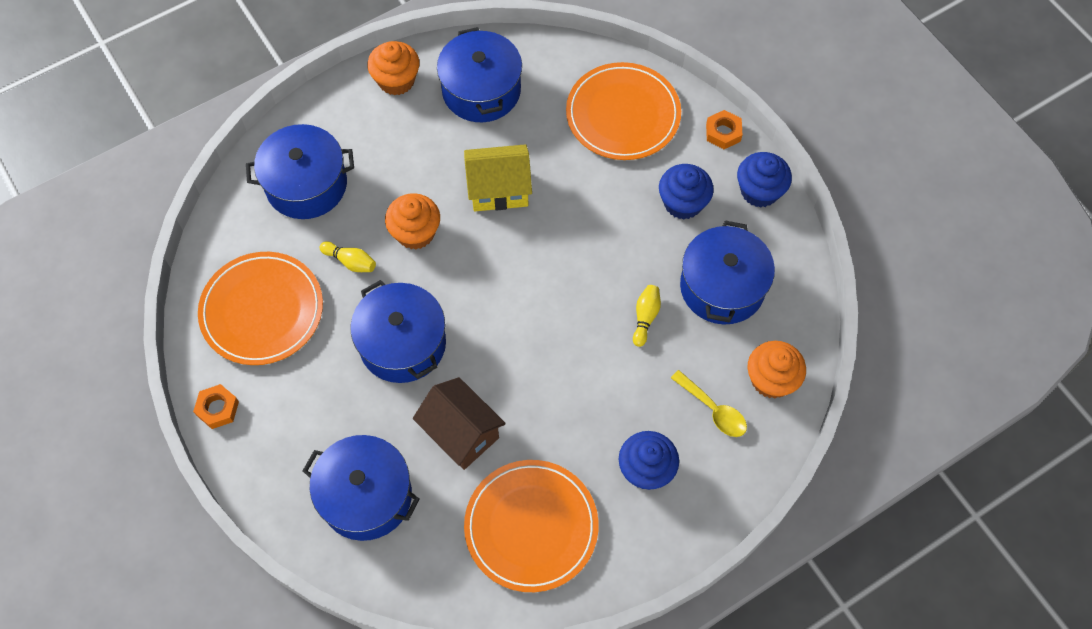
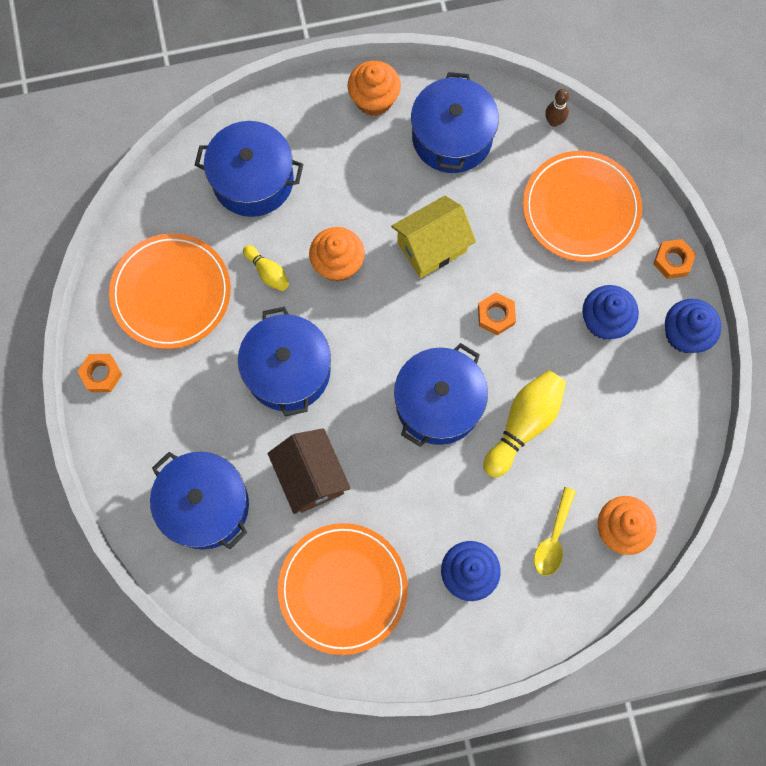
camera: 20 degrees right, 10 degrees up
(499, 190) = (432, 247): yellow house -> yellow house turned 45 degrees counterclockwise
(569, 49) = (554, 121): none -> brown bowling pin
(582, 230) = (496, 315): none -> orange nut
(645, 317) = (523, 424): yellow bowling pin -> yellow bowling pin, size x1.86
(713, 410) = (553, 538): yellow spoon -> yellow spoon turned 45 degrees clockwise
(722, 287) = (609, 420): blue pot -> blue pot (438, 403)

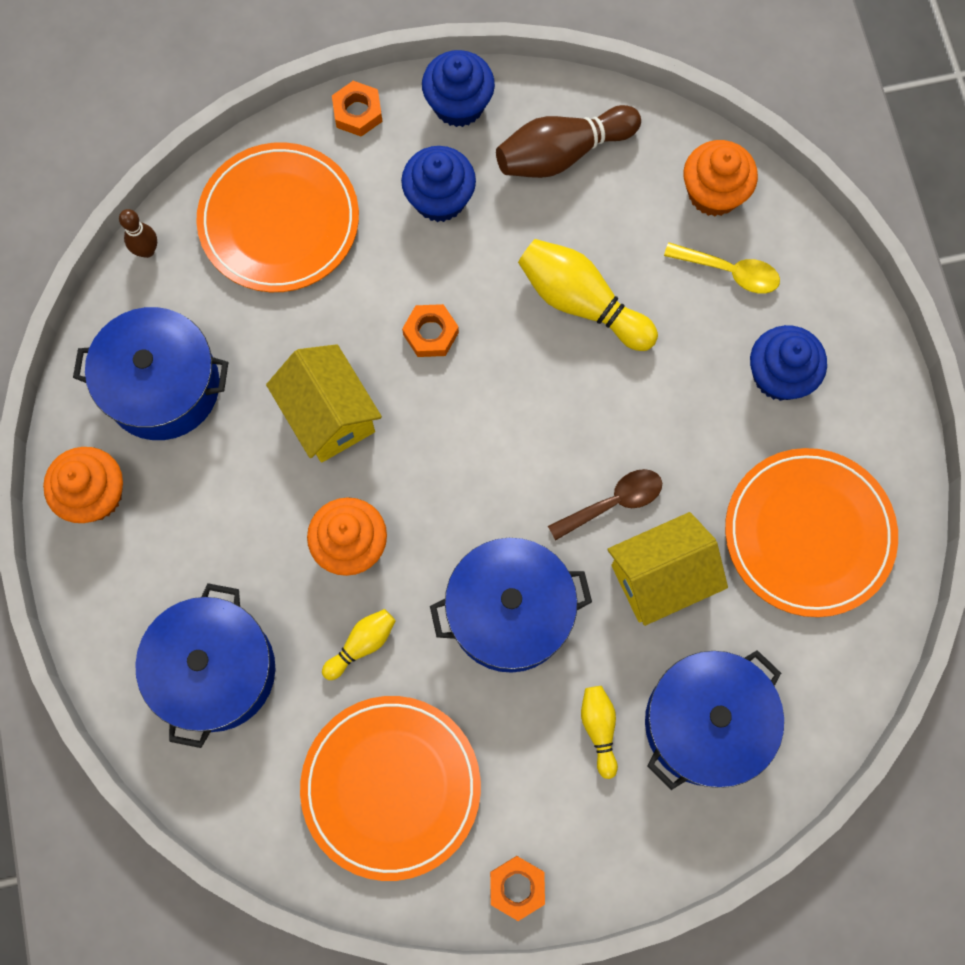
camera: 90 degrees left, 0 degrees up
(204, 431) = (599, 729): none -> yellow bowling pin
(311, 477) = (660, 577): brown house -> yellow house
(367, 444) = (613, 502): none -> brown spoon
(438, 403) = (554, 409): blue pot -> none
(648, 412) = (562, 153): none -> brown bowling pin

